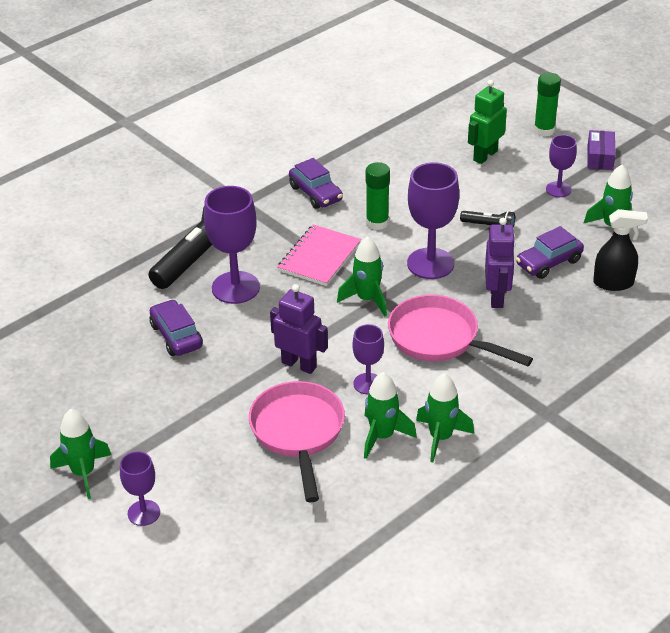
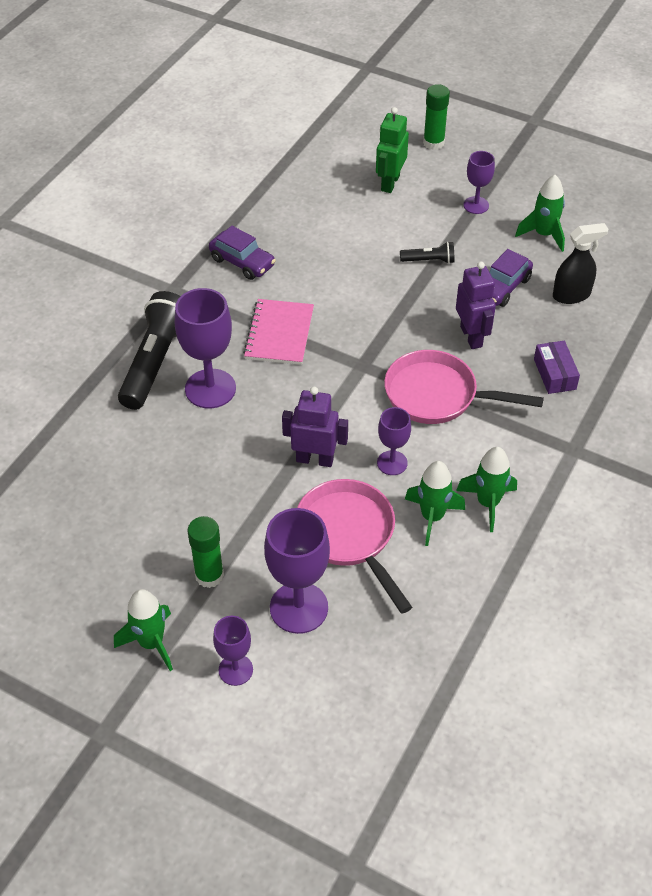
camera: 20 degrees left, 10 degrees up
(176, 336) = (175, 459): purple car -> none
(367, 299) = (348, 370): green rocket -> none
(377, 223) = (319, 281): green glue stick -> green glue stick (209, 575)
(430, 263) = (392, 315): purple goblet -> purple goblet (299, 607)
(600, 157) = (499, 162): purple box -> purple box (554, 374)

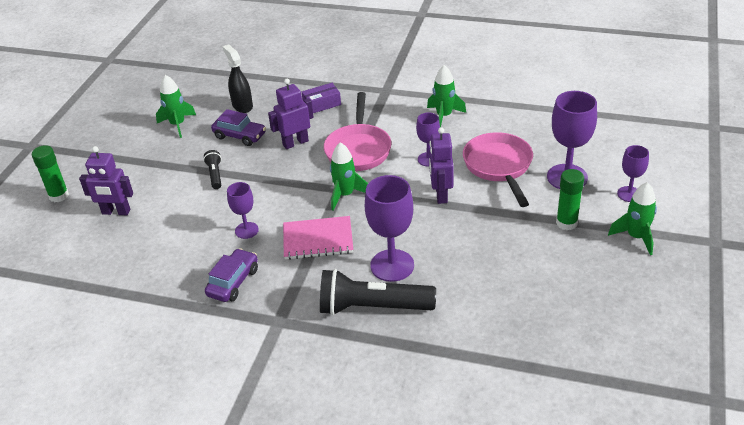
camera: 100 degrees left, 10 degrees down
(349, 536) = (499, 167): pink pan -> pink pan turned 120 degrees clockwise
(390, 183) = (116, 212): green robot -> purple robot
(432, 517) = (466, 136): green rocket -> green rocket (345, 195)
(476, 205) = (144, 161): purple goblet -> purple goblet (246, 230)

